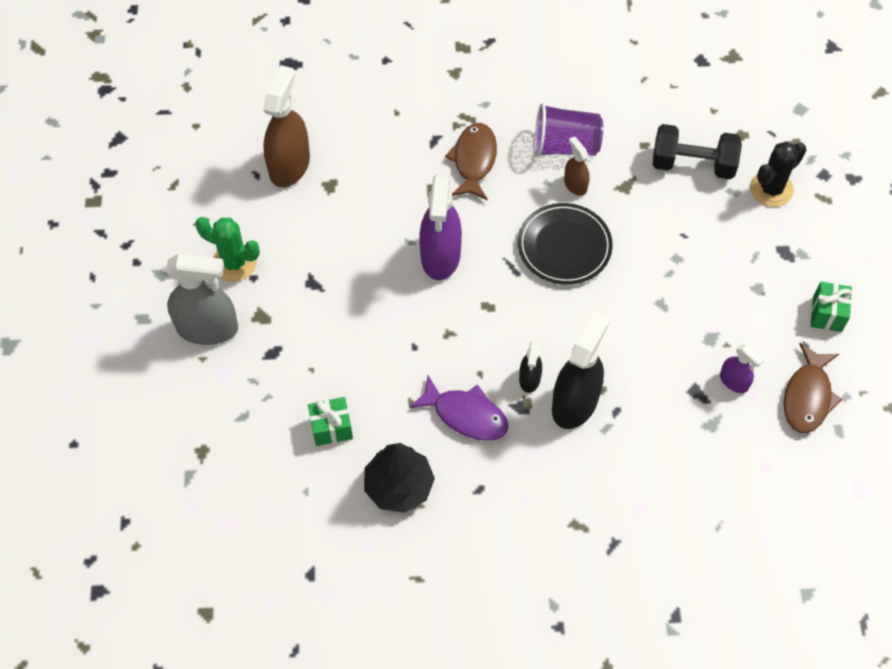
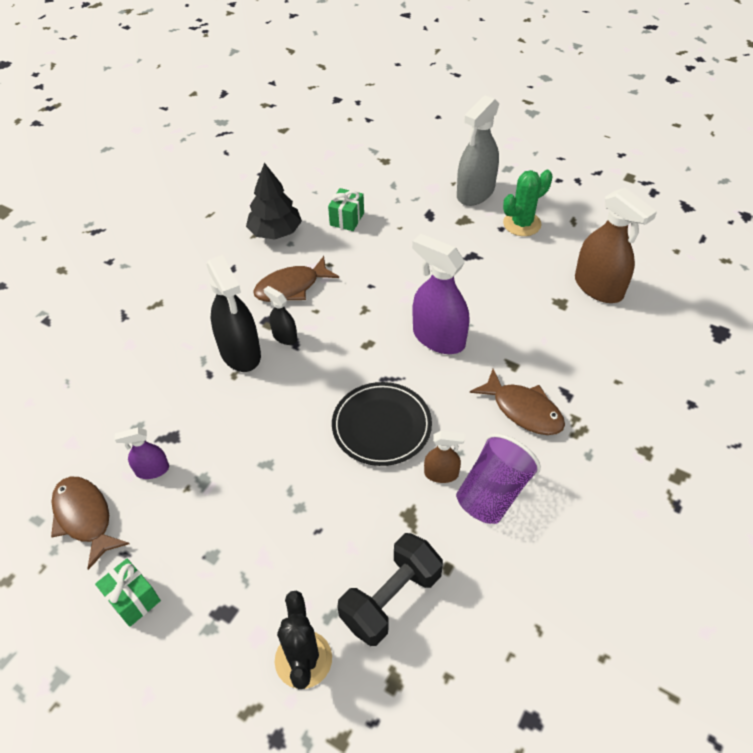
camera: 125 degrees right, 10 degrees down
(466, 415) = (291, 287): purple fish -> brown fish

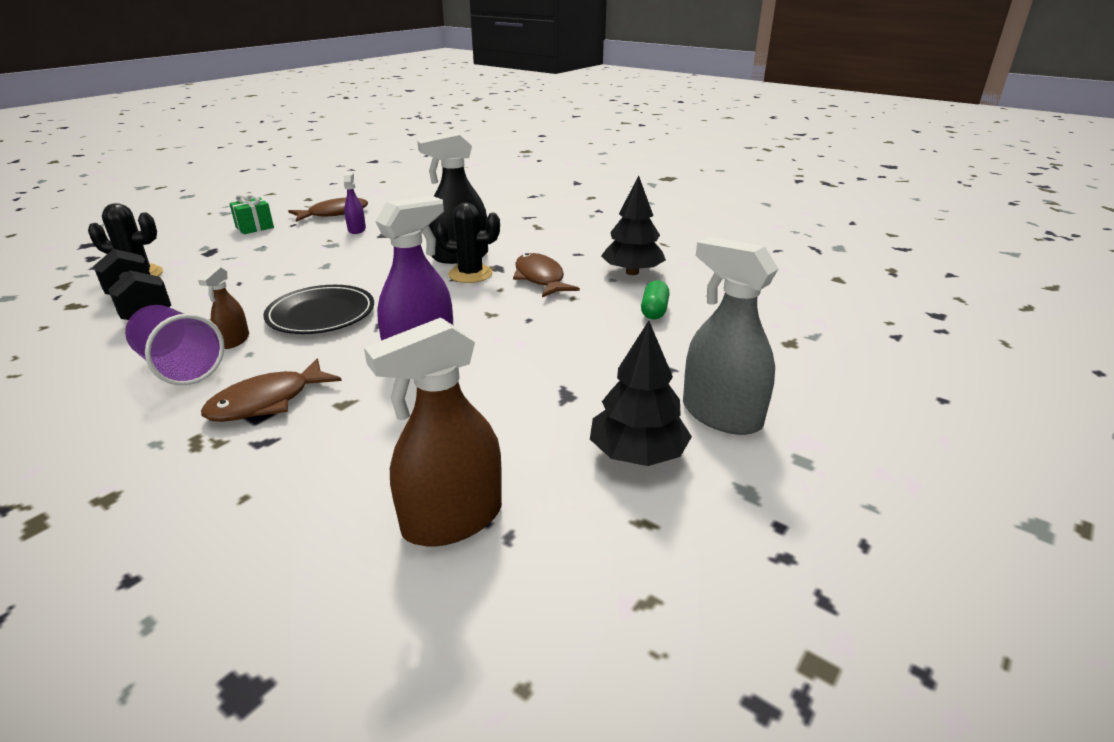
camera: 95 degrees right, 20 degrees down
(284, 336) = (470, 274): black spray bottle -> black cactus
(347, 219) = (654, 311): green gift -> green capsule
(522, 224) = (638, 454): green cactus -> black tree

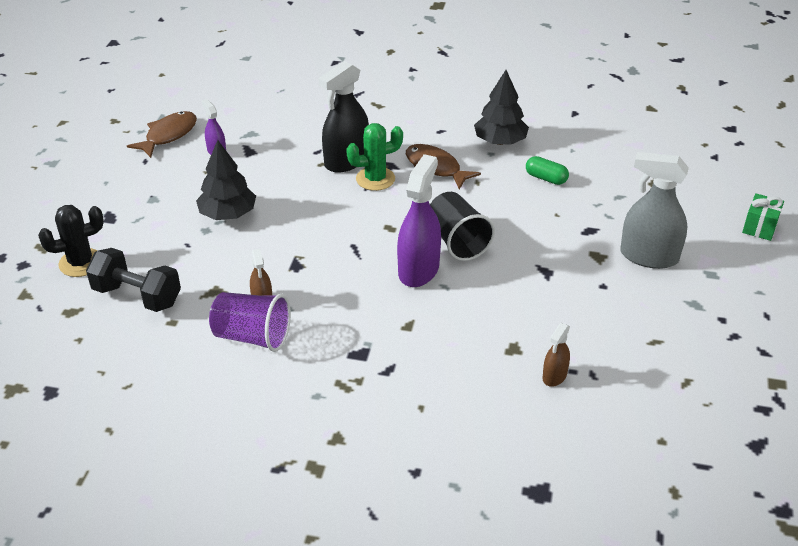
camera: 25 degrees left, 10 degrees up
(254, 227) = (111, 175): green gift -> green gift (759, 227)
(267, 402) = (354, 342): brown fish -> none
(321, 314) = (300, 256): black plate -> none
(452, 519) = (554, 376): brown spray bottle -> brown spray bottle, size x0.51
(470, 274) = (375, 179): black cactus -> green cactus
(493, 341) = (457, 241): none -> black cup
(638, 454) = (621, 300): black tree -> black tree (228, 214)
(654, 311) = (546, 178): green capsule -> green capsule turned 45 degrees counterclockwise

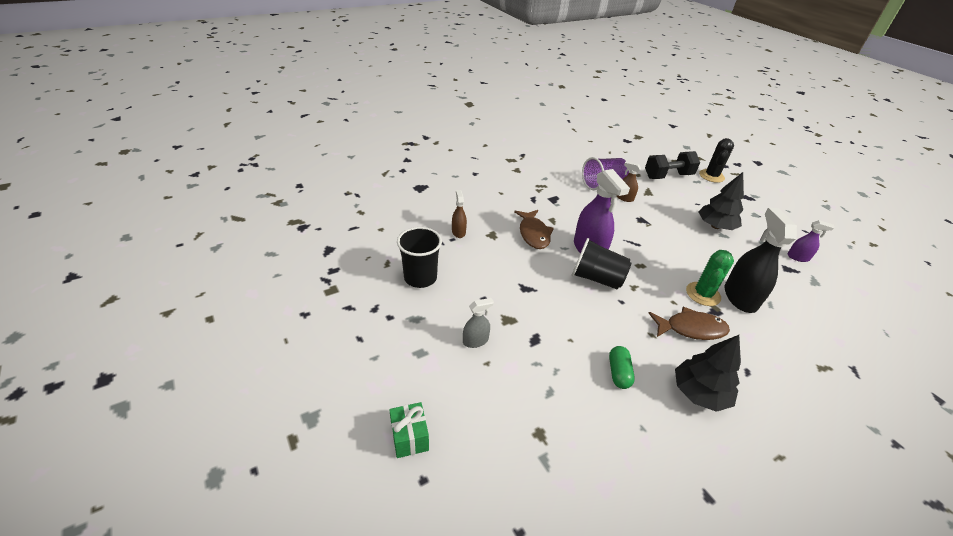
camera: 135 degrees right, 0 degrees up
(168, 135) = (836, 252): brown fish -> brown fish (533, 234)
(546, 178) = (618, 373): green capsule -> green capsule turned 75 degrees counterclockwise
(648, 256) = (475, 341): grey spray bottle -> grey spray bottle, size x0.51
(657, 342) = (420, 277): none -> black cup

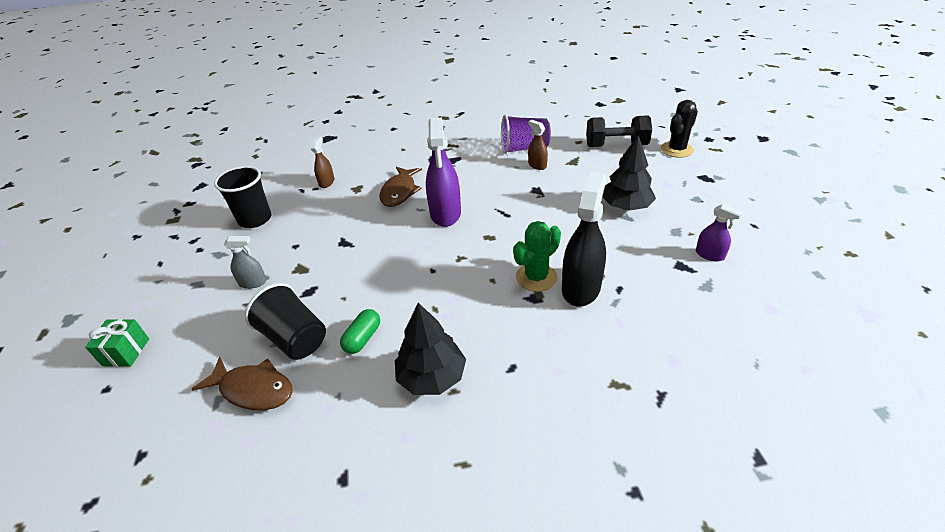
camera: 25 degrees right, 0 degrees up
(596, 278) = (426, 243): black cup -> black cup (295, 338)
(691, 328) = (486, 310): brown fish -> brown fish (253, 389)

